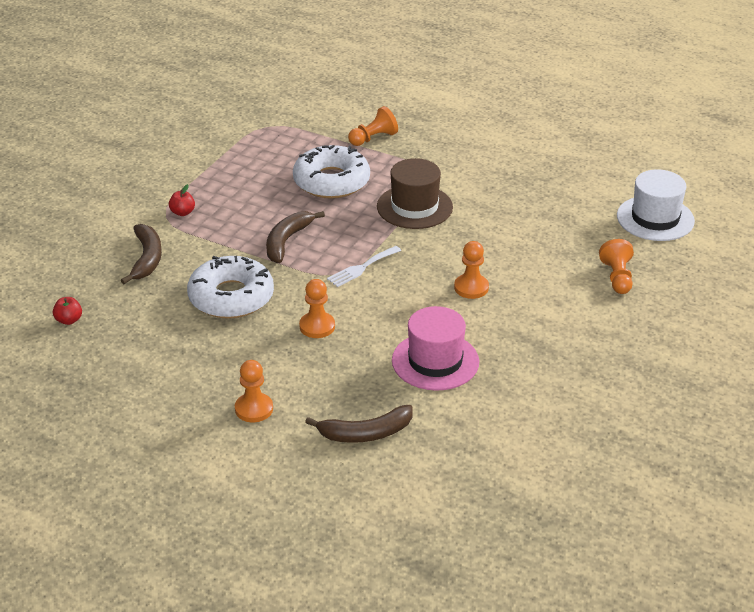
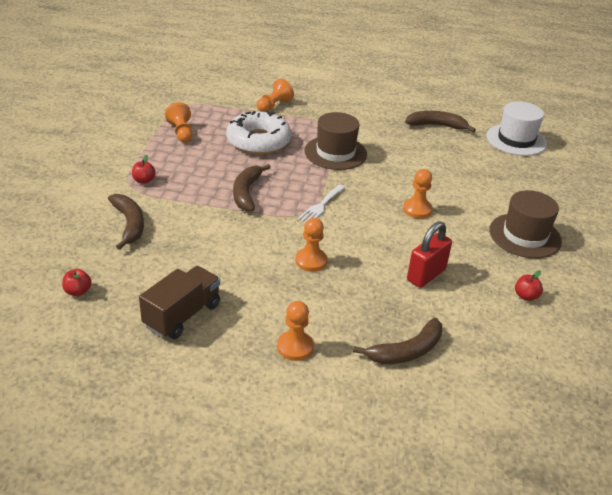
camera: 20 degrees left, 0 degrees up
(158, 360) = (182, 315): none -> brown truck
(231, 297) = (222, 247): white donut -> none
(435, 361) = (426, 275): pink hat -> red padlock
(535, 402) = (525, 296): none -> red apple
(562, 187) = (436, 126): none -> brown banana
(581, 336) = (525, 235): none -> brown hat
(617, 277) = (519, 186): orange pawn -> orange pawn (181, 132)

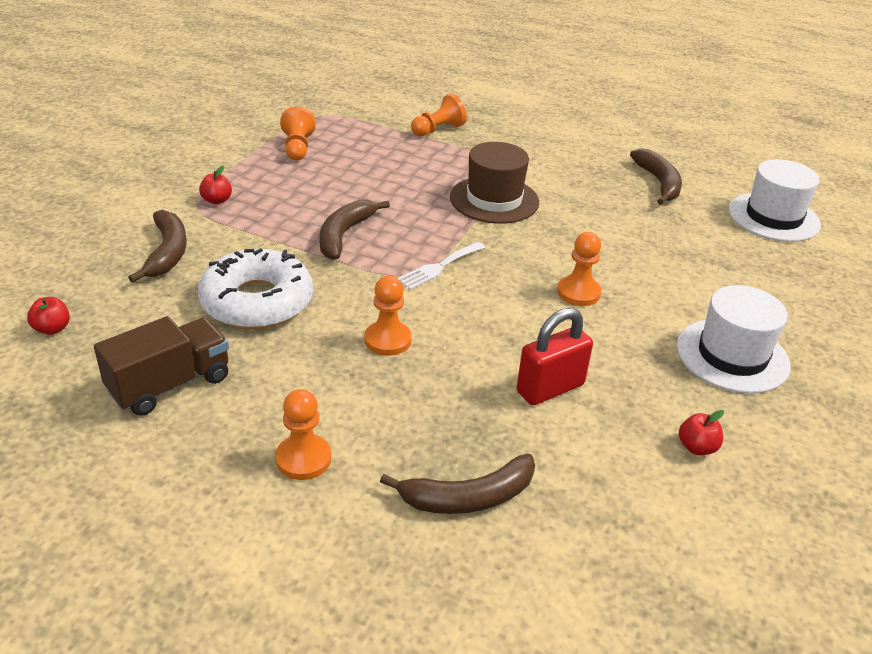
camera: 15 degrees right, 0 degrees up
(258, 141) = (394, 171): white donut -> white donut (257, 301)
(436, 126) = (659, 183): brown banana -> brown banana turned 60 degrees clockwise
(525, 235) = (732, 355): brown hat -> white hat

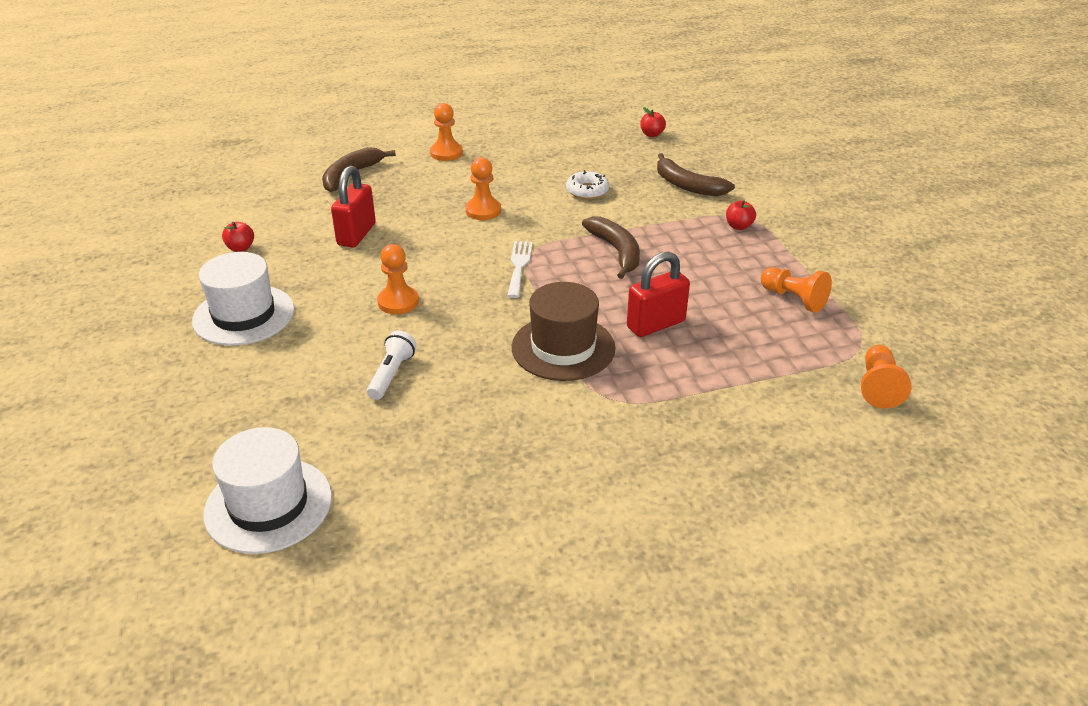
camera: 140 degrees right, 0 degrees up
(170, 384) = (554, 145): brown truck -> none
(257, 301) = (587, 191): white donut -> white donut, size x0.50
(411, 180) = (656, 324): none -> red padlock
(438, 130) = (740, 403): orange pawn -> orange pawn (878, 387)
(635, 244) = (392, 374): none -> white flashlight
(659, 183) = (435, 478): brown banana -> none

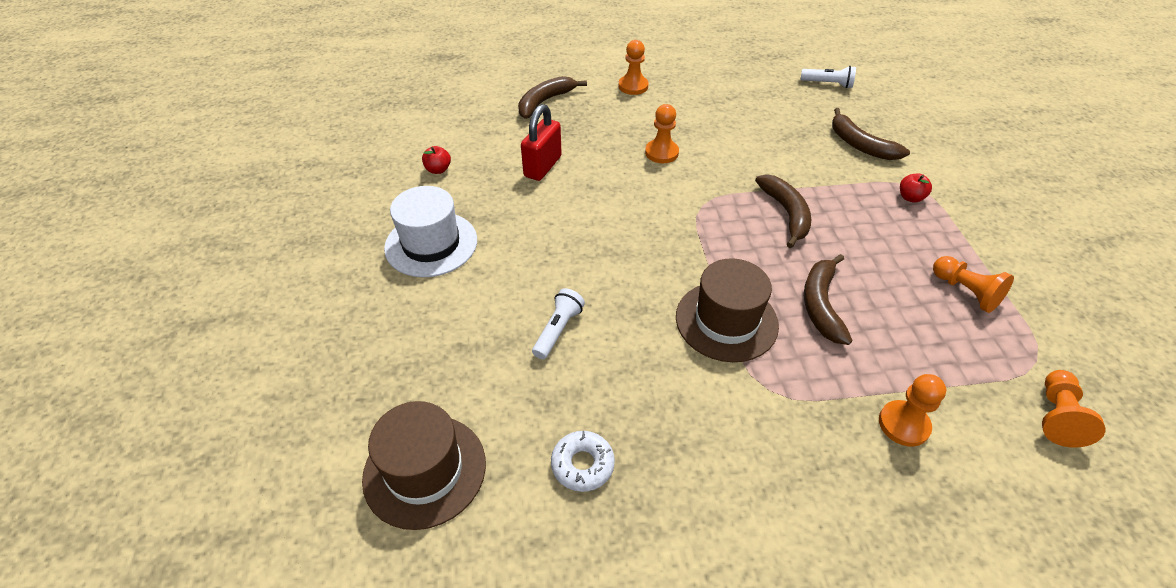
camera: 10 degrees right, 10 degrees up
(268, 505) = (425, 470): white hat -> brown hat
(398, 302) = (573, 246): orange pawn -> orange pawn (903, 424)
(519, 266) = (690, 219): white fork -> none
(587, 191) = (762, 141): white donut -> white donut (582, 464)
(652, 134) = (828, 84): red apple -> white flashlight
(656, 324) = (821, 305): red padlock -> brown banana

